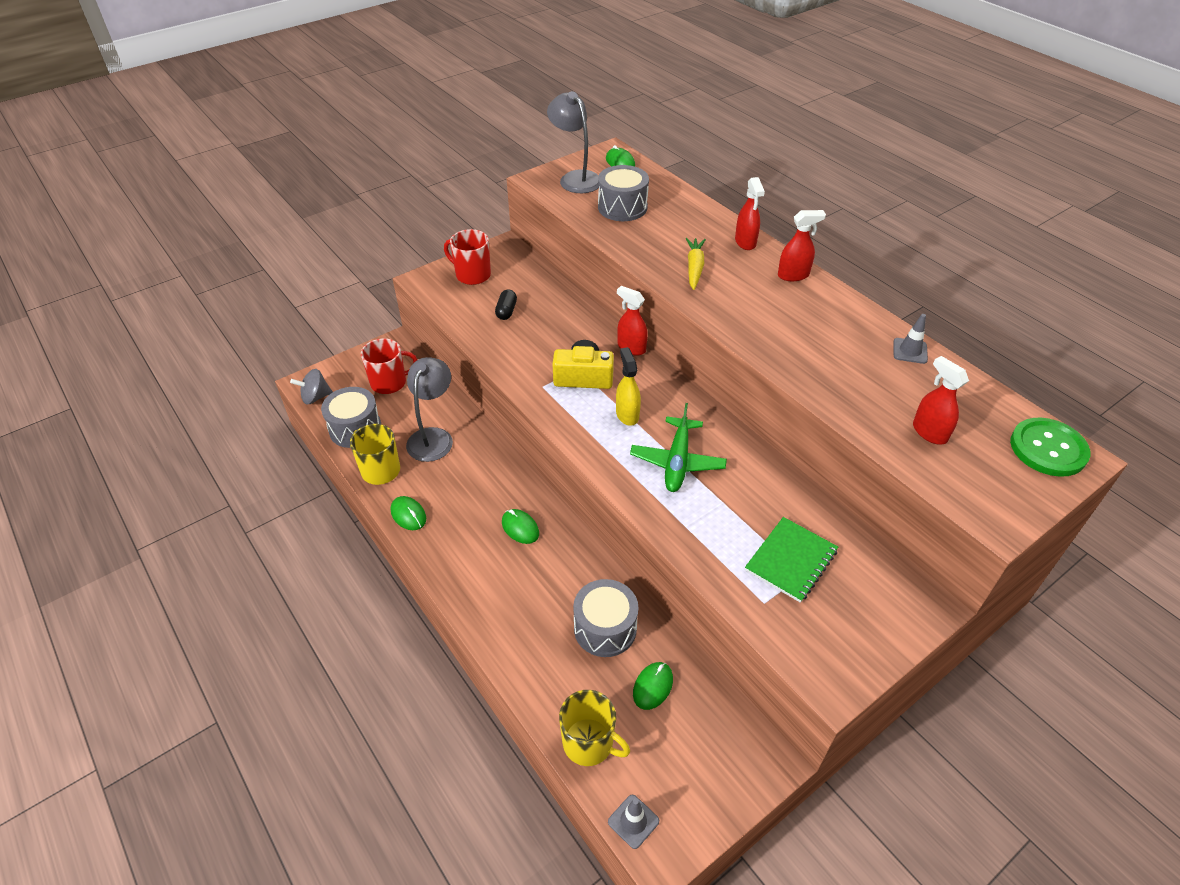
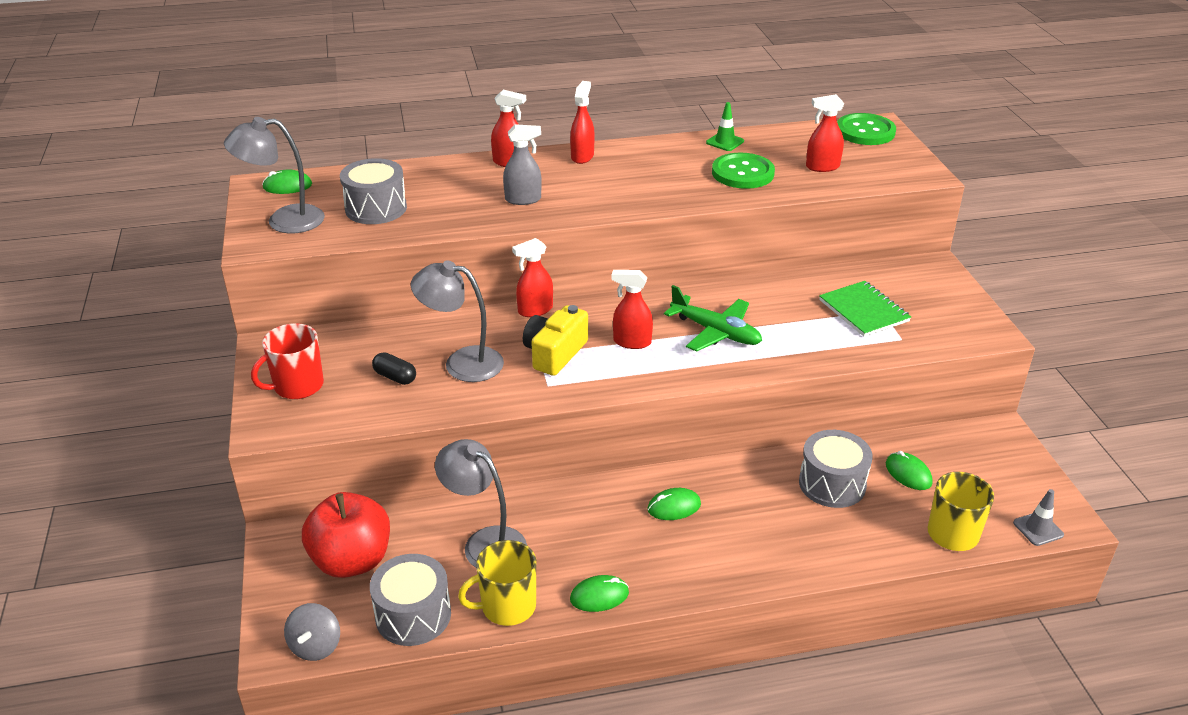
camera: 65 degrees left, 10 degrees down
(389, 382) = (352, 561): red mug -> red apple
(542, 335) = (462, 362): none -> grey lamp
(627, 414) = (631, 342): yellow spray bottle -> red spray bottle
(694, 268) = (523, 199): yellow carrot -> grey spray bottle
(859, 379) = (742, 173): none -> green button
(910, 351) = (725, 142): grey traffic cone -> green traffic cone

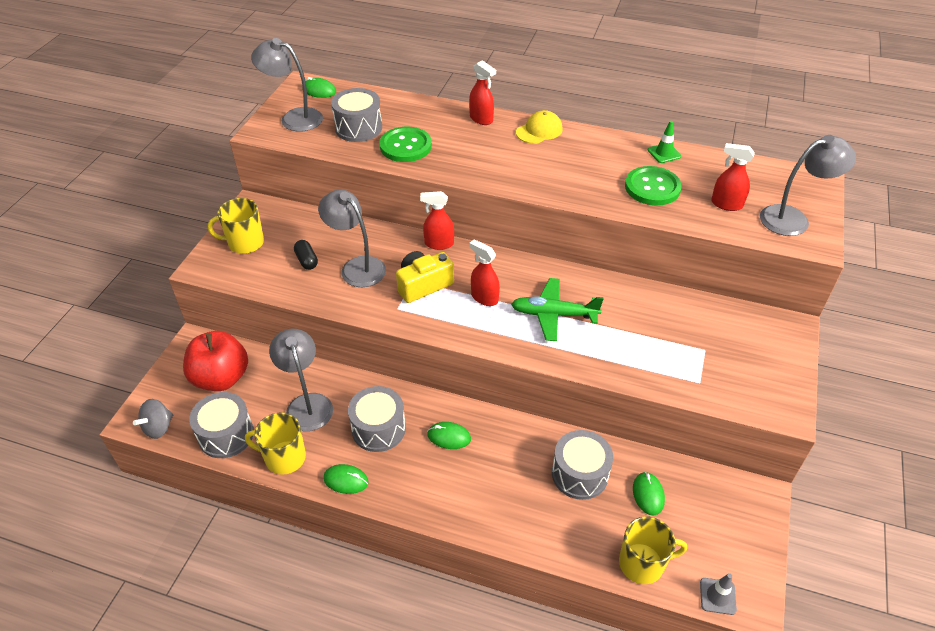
camera: 30 degrees right, 10 degrees up
(297, 386) = (245, 243): red mug -> yellow mug
(523, 199) = (463, 154): grey spray bottle -> none
(582, 156) = (539, 130): red spray bottle -> yellow cap
(591, 532) = (378, 429): none -> grey drum
(716, 332) = (553, 314): green plane -> green plane turned 120 degrees clockwise
(863, 311) = (689, 344): green notebook -> none
(865, 131) = (798, 182): green button -> green button (405, 146)
(889, 161) = (793, 218): none -> grey lamp

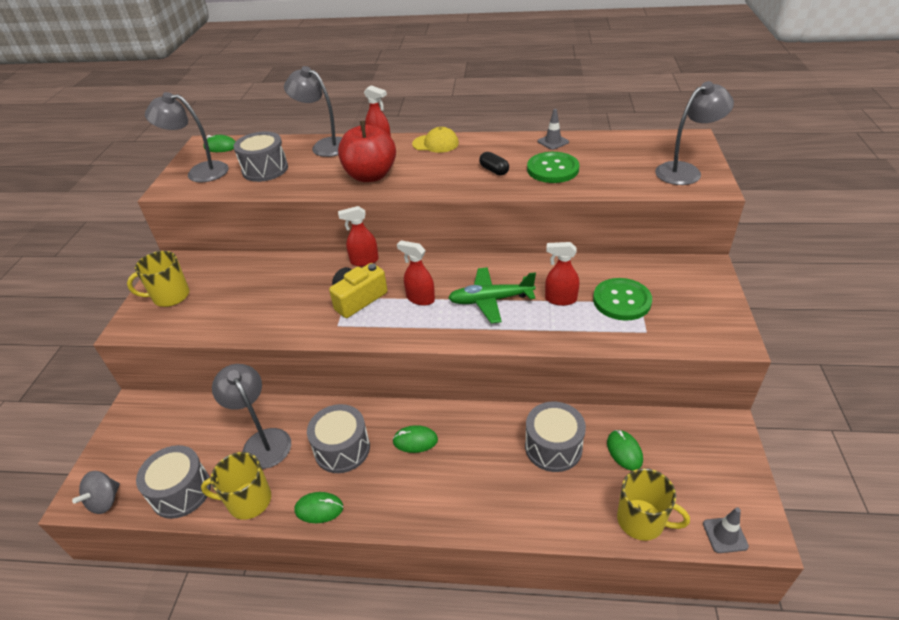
camera: 10 degrees left, 5 degrees down
(221, 378) = (167, 435): red apple -> red apple (370, 176)
(306, 260) = (236, 300): black capsule -> black capsule (494, 170)
(357, 267) = (288, 296): grey lamp -> grey lamp (324, 146)
(405, 146) = (314, 176): green button -> green button (621, 301)
(539, 130) = (435, 143): yellow cap -> yellow cap turned 60 degrees clockwise
(642, 563) = (642, 520): yellow mug -> yellow mug turned 45 degrees clockwise
(664, 153) = (553, 142): green traffic cone -> grey traffic cone
(726, 204) = (623, 170): red spray bottle -> red spray bottle (560, 299)

